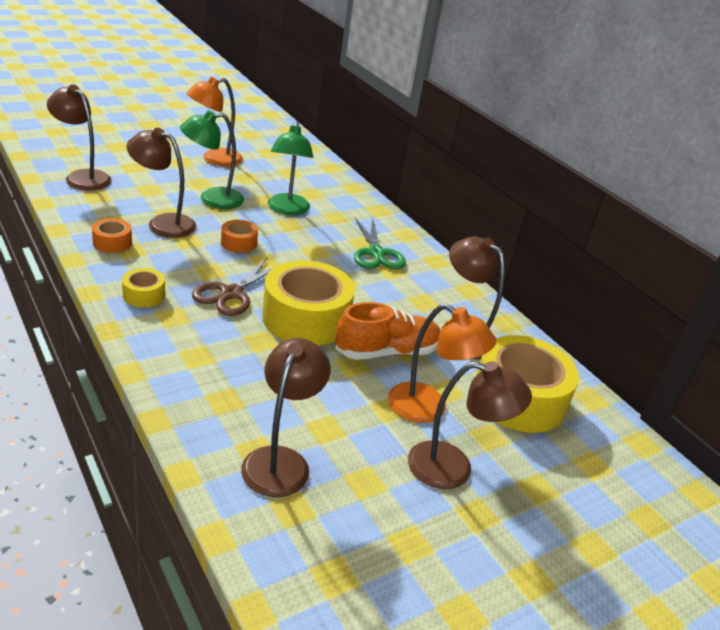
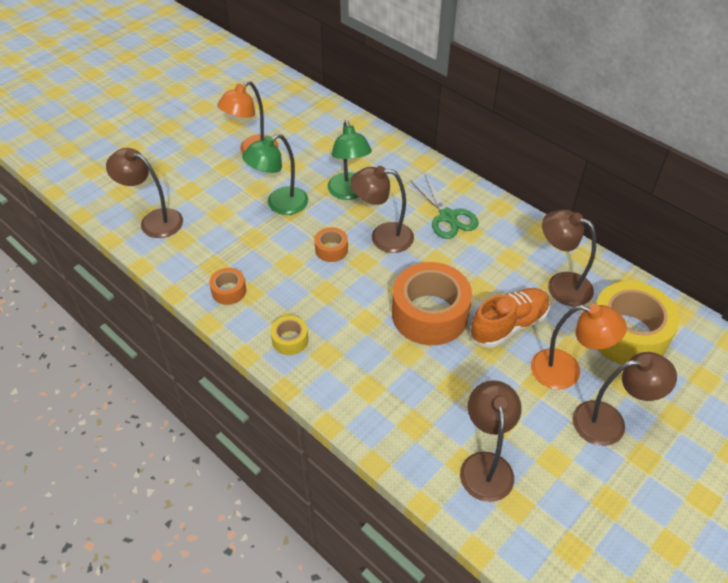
camera: 10 degrees left, 15 degrees up
(163, 223) = (256, 251): brown lamp -> brown lamp (382, 237)
(231, 293) = (357, 310): brown scissors -> none
(306, 318) = (429, 314): yellow tape -> orange tape

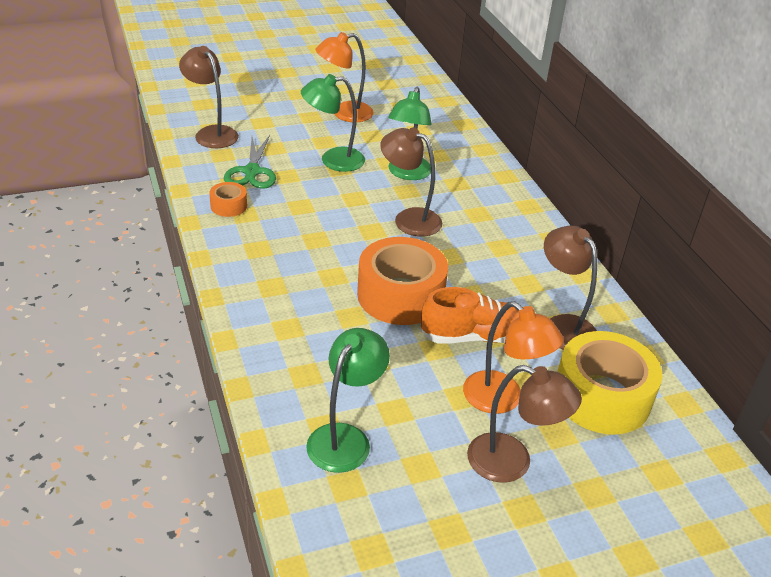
camera: 25 degrees right, 10 degrees down
(290, 340) = (249, 262): yellow tape -> none
(331, 249) = (350, 210): orange tape -> none
(448, 217) = (490, 226): green scissors -> green scissors (252, 171)
(485, 465) = (345, 438): brown lamp -> green lamp

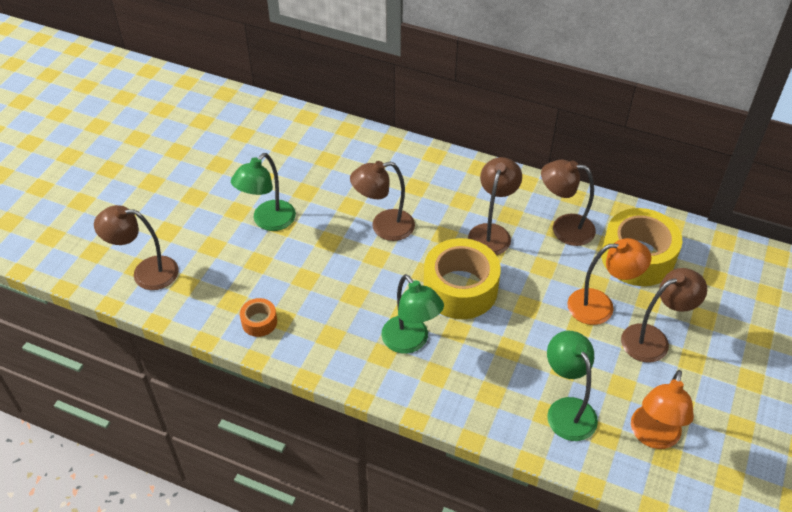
camera: 45 degrees left, 10 degrees up
(252, 171) = (229, 280): green scissors -> none
(344, 113) = (214, 174): orange lamp -> orange lamp (653, 436)
(400, 295) = (460, 289): orange tape -> yellow tape
(407, 174) = (331, 191): green lamp -> green lamp (410, 342)
(474, 336) = (534, 279): orange shoe -> none
(491, 282) = (492, 232): none -> brown lamp

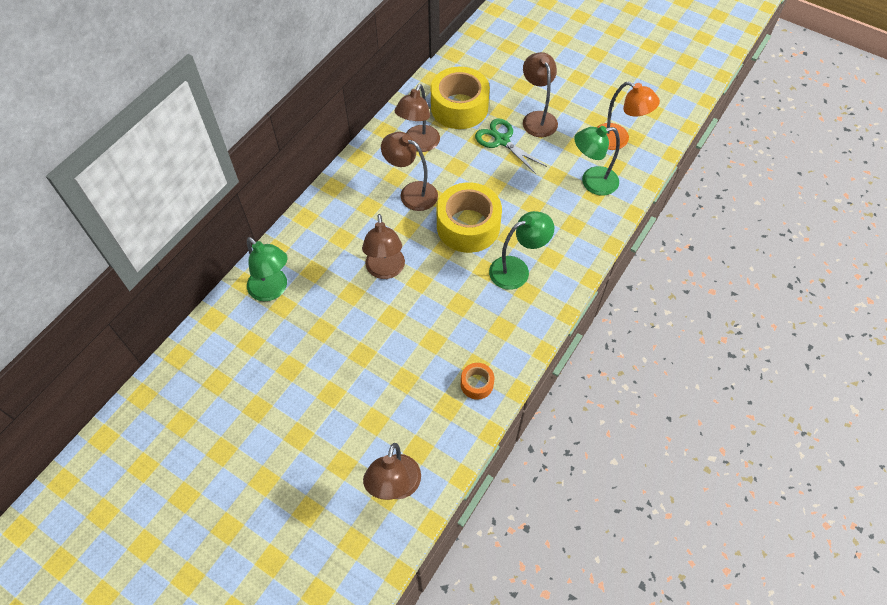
camera: 80 degrees left, 10 degrees up
(268, 221) = (353, 366): green lamp -> green lamp (273, 290)
(600, 306) = (502, 140): orange lamp -> green scissors

